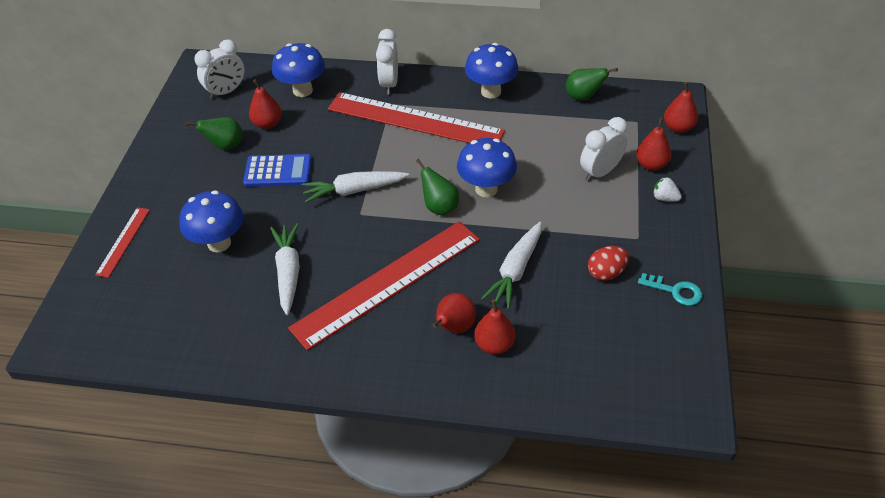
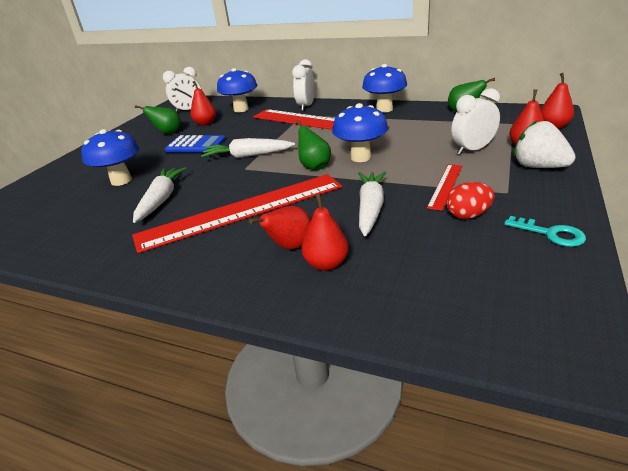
camera: 15 degrees right, 15 degrees down
(123, 241) = (54, 177): red ruler -> red ruler (445, 186)
(516, 270) = (370, 208): white carrot -> white carrot turned 150 degrees clockwise
(664, 198) = (538, 167): white strawberry -> white strawberry, size x1.87

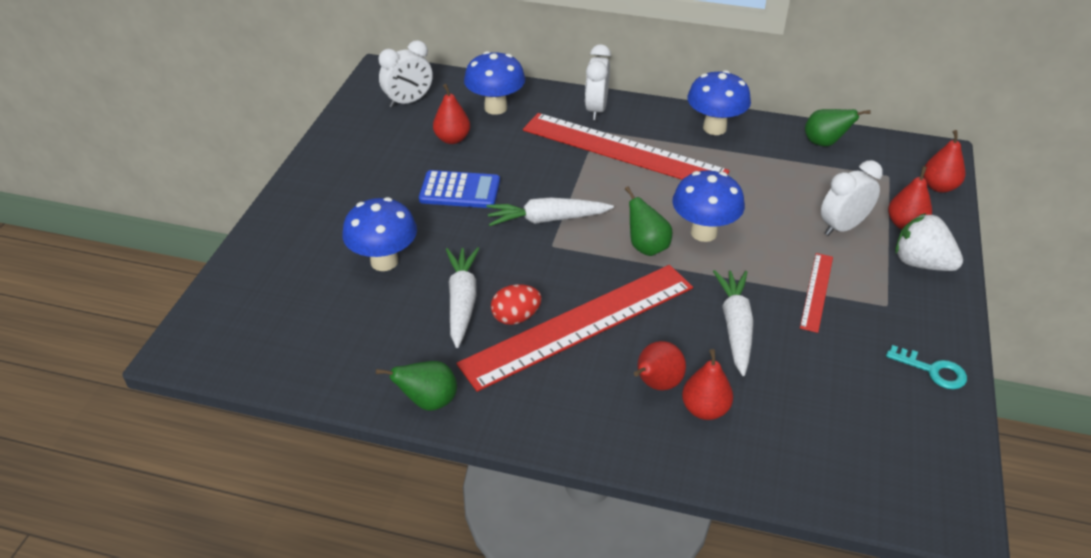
camera: 10 degrees left, 10 degrees up
(168, 133) = (402, 158): green pear -> green pear (428, 401)
(468, 215) = (846, 341): red egg -> red egg (516, 317)

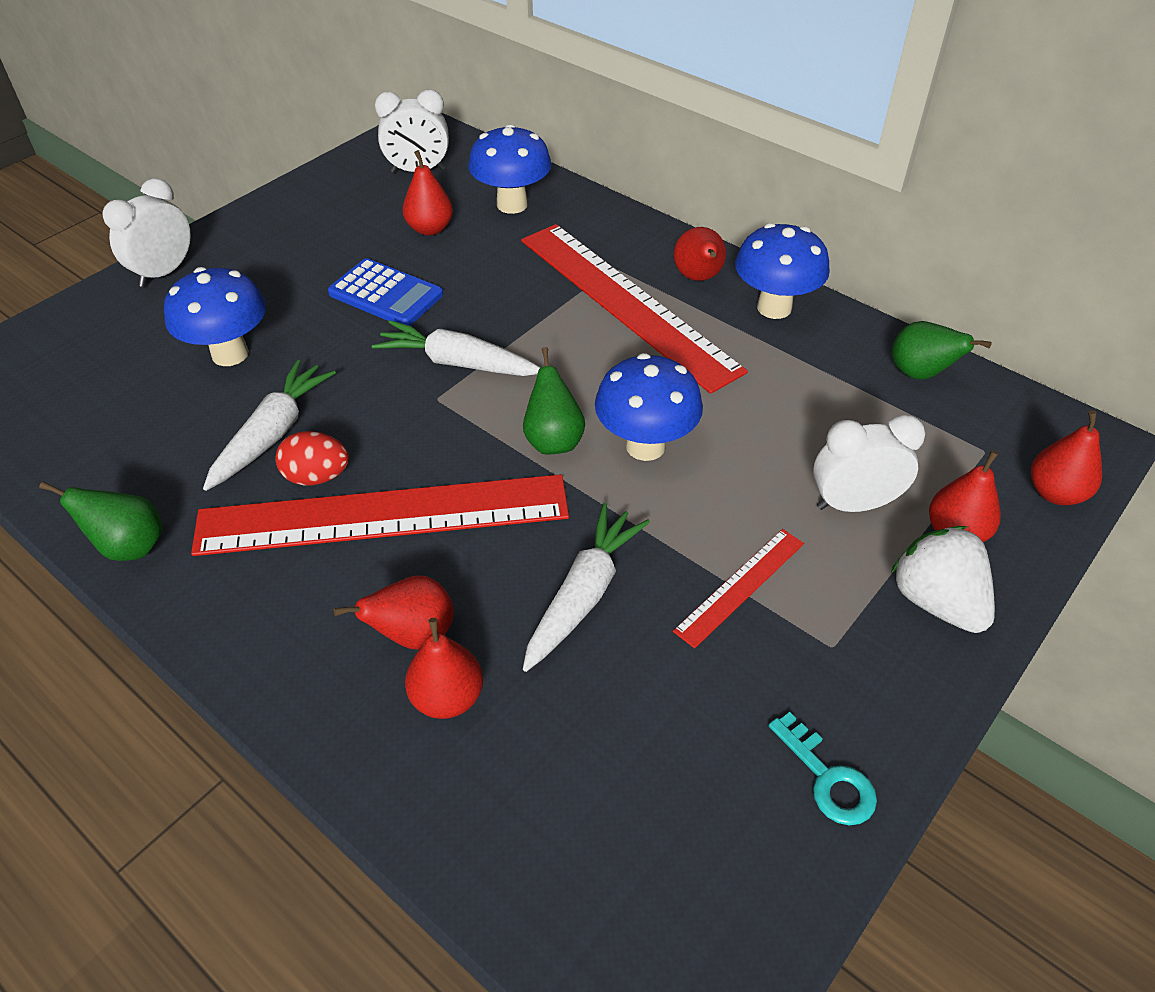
camera: 25 degrees right, 5 degrees up
(596, 109) = (634, 240): white clock -> white clock (164, 272)
(655, 122) = (698, 278): none -> red pear

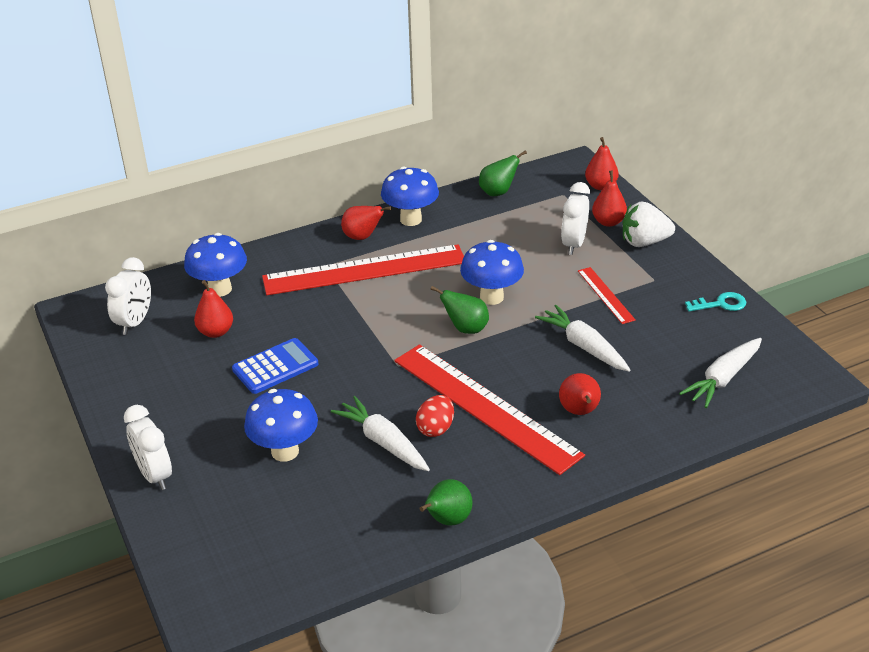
camera: 65 degrees left, 10 degrees down
(383, 515) = (485, 406): red ruler -> red ruler turned 60 degrees counterclockwise
(447, 697) = (625, 408): red pear -> none
(458, 363) = (371, 350): white carrot -> white carrot (723, 379)

